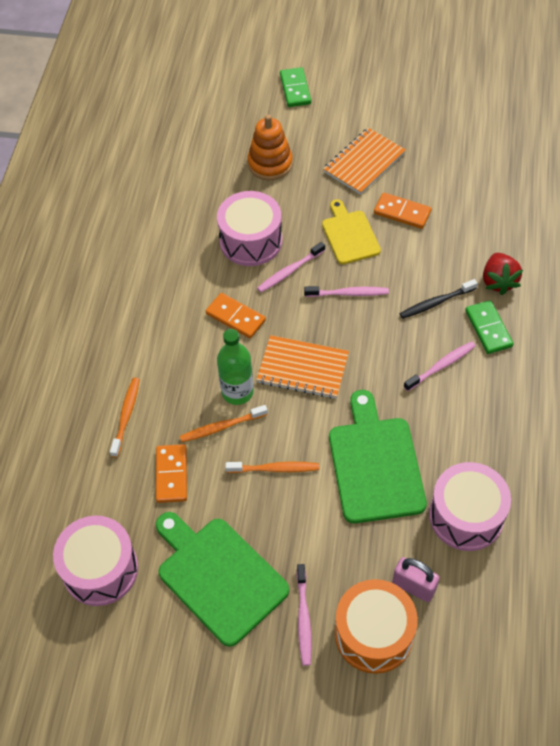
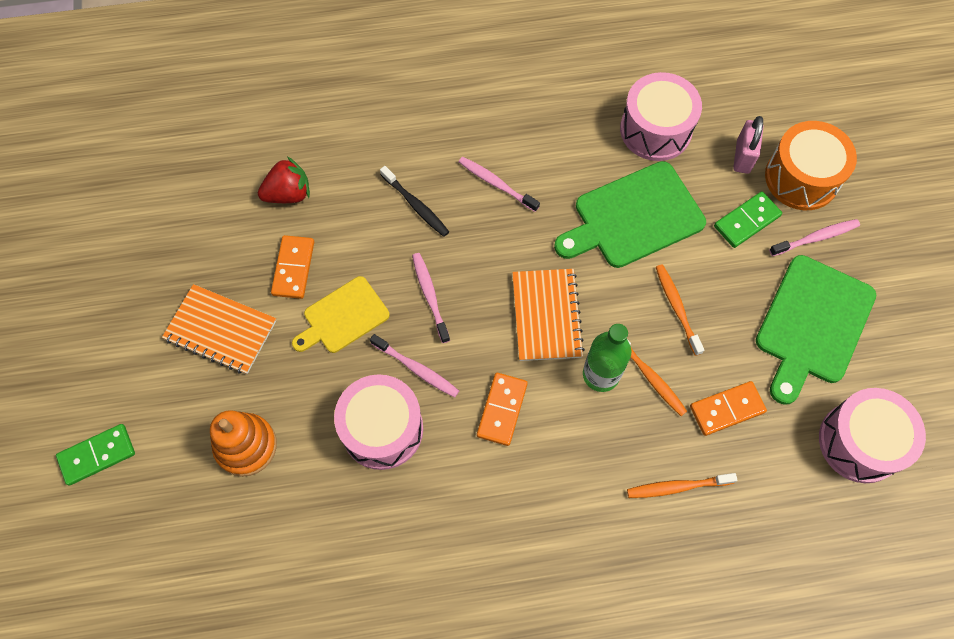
camera: 110 degrees left, 10 degrees up
(488, 329) = (435, 150): green domino -> green domino (747, 221)
(498, 281) = (369, 152): red strawberry -> red strawberry (288, 194)

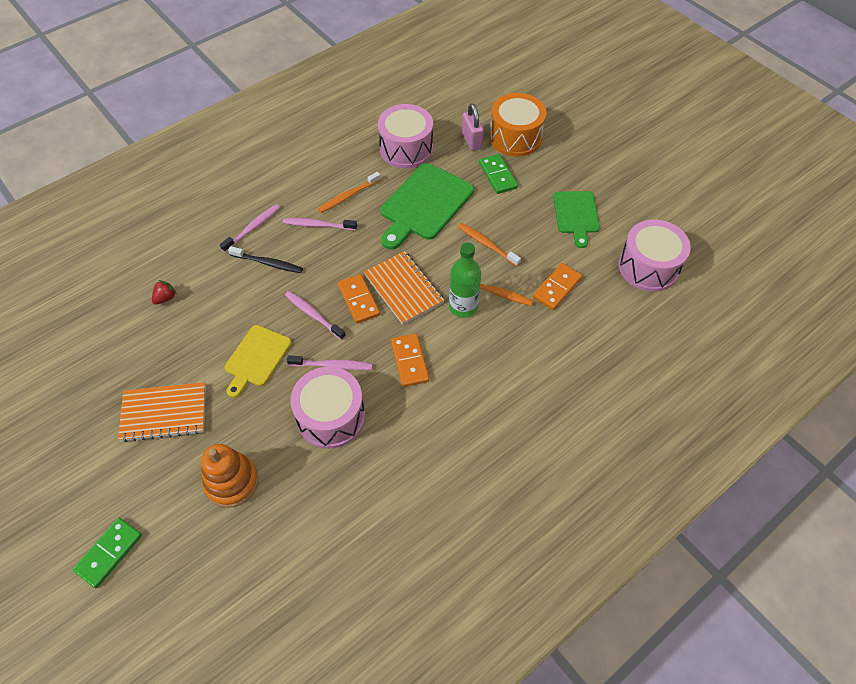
camera: 30 degrees left, 10 degrees down
(288, 194) = (165, 298): red strawberry -> red strawberry, size x0.58
(293, 268) = (198, 344): orange domino -> orange domino (358, 300)
(677, 487) = (556, 349): orange toothbrush -> orange toothbrush (348, 196)
(747, 221) = (498, 175): green domino -> green domino turned 45 degrees counterclockwise
(812, 324) = (576, 215): green cutting board -> green cutting board, size x0.63
(815, 238) = (546, 166): pink toothbrush -> pink toothbrush (253, 228)

